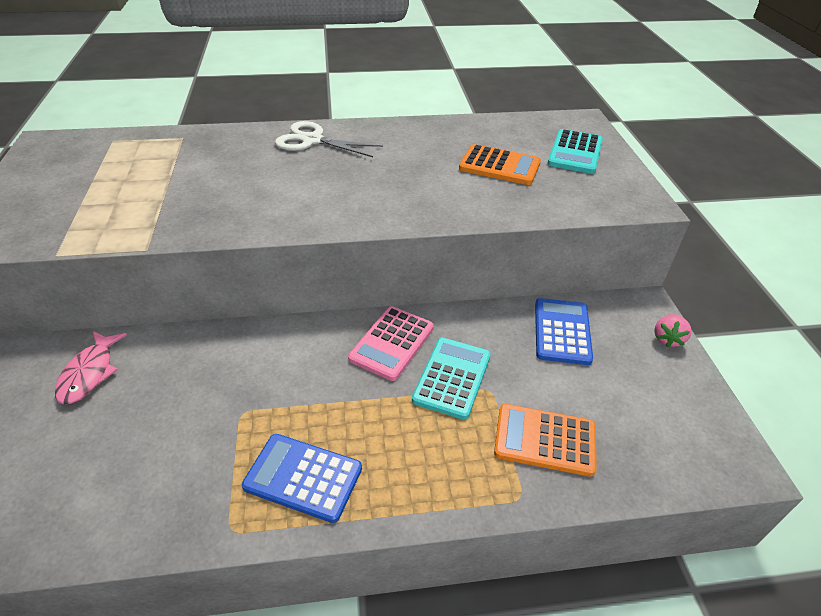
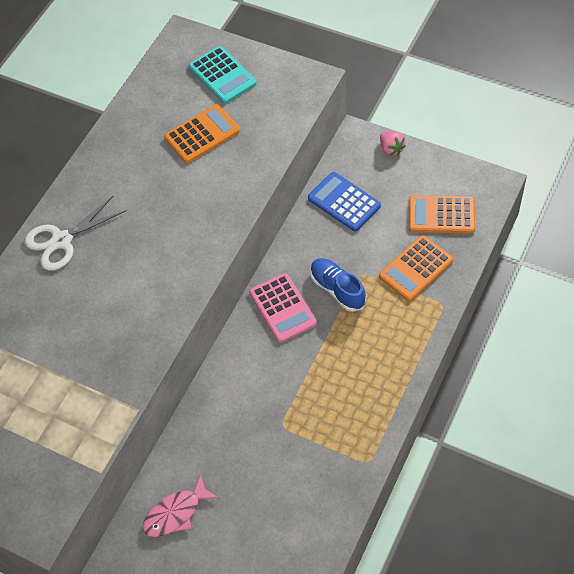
camera: 50 degrees left, 15 degrees up
(89, 373) = (176, 513): pink fish -> pink fish turned 105 degrees clockwise
(303, 477) = (357, 410): blue calculator -> none
(452, 378) = (337, 289): turquoise calculator -> blue shoe
(641, 429) = (441, 215): none -> orange calculator

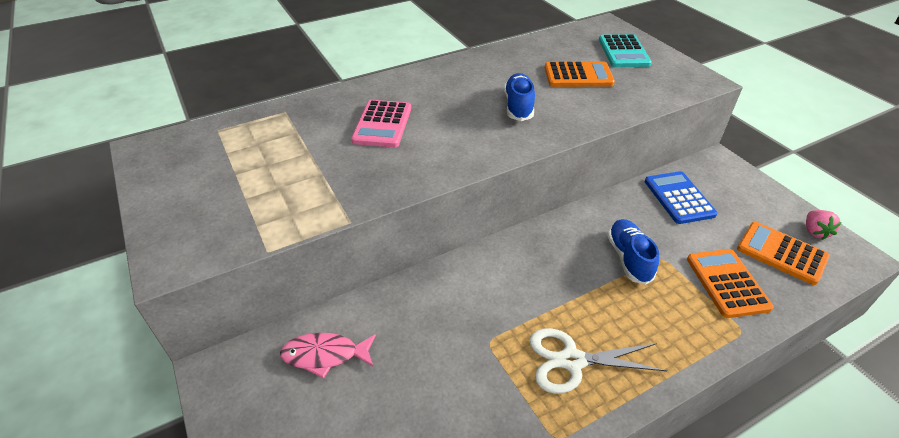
camera: 30 degrees right, 15 degrees down
(61, 241) = (408, 88): white scissors -> white scissors (571, 361)
(177, 206) = (518, 106): none -> blue shoe
(283, 308) = (563, 245): pink calculator -> pink calculator (382, 124)
(391, 149) = (751, 182): pink strawberry -> pink strawberry (814, 232)
(416, 268) = (727, 283): orange calculator -> orange calculator turned 90 degrees clockwise

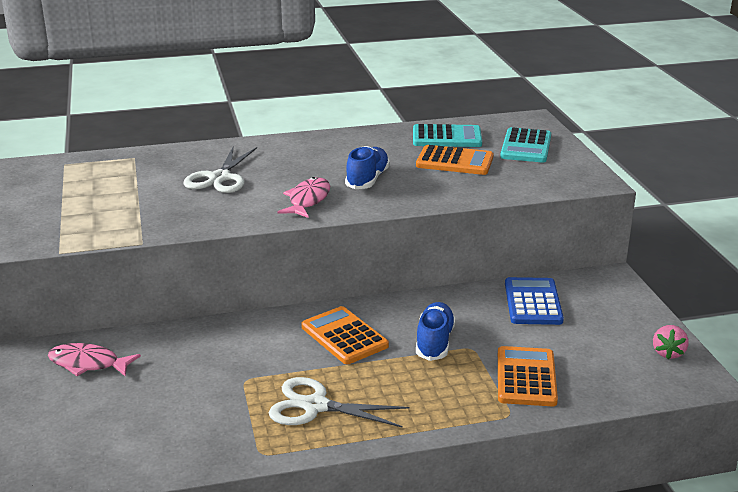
camera: 15 degrees right, 15 degrees down
(382, 124) = (220, 178): pink calculator -> white scissors
(480, 138) = (308, 200): none -> pink fish
(553, 51) = (447, 137): none -> turquoise calculator
(781, 253) = (611, 364): orange calculator -> orange calculator (344, 336)

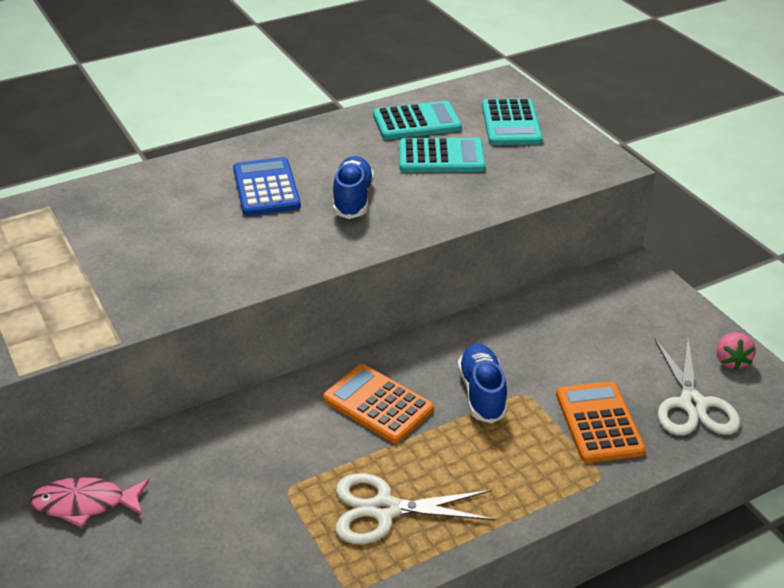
camera: 15 degrees left, 10 degrees up
(220, 178) = (173, 223): white scissors -> white scissors (692, 405)
(308, 200) = (295, 241): pink fish -> none
(454, 161) = (441, 157): orange calculator -> turquoise calculator
(532, 302) = (566, 318): blue calculator -> blue calculator (266, 188)

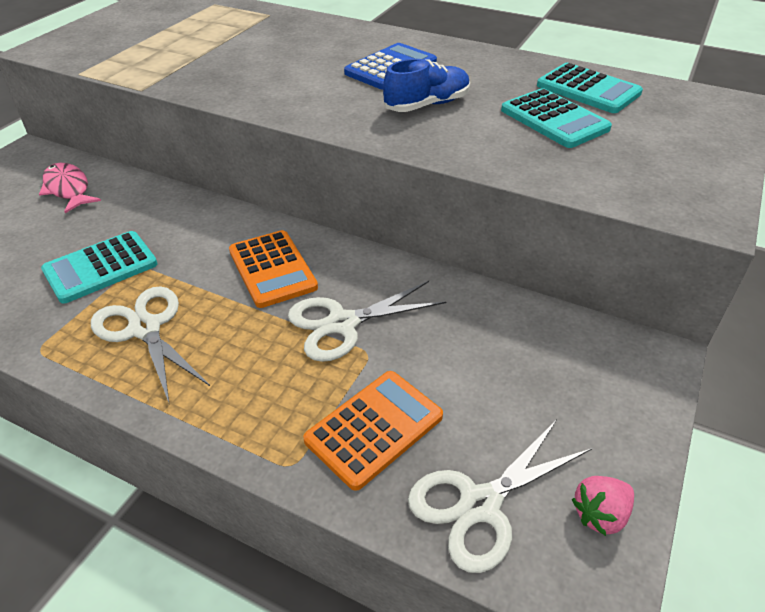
camera: 55 degrees right, 5 degrees up
(378, 404) = (272, 269): orange calculator -> orange calculator turned 150 degrees clockwise
(482, 393) = (342, 324): blue shoe -> white scissors
(511, 123) = (674, 133): turquoise calculator -> turquoise calculator (101, 267)

